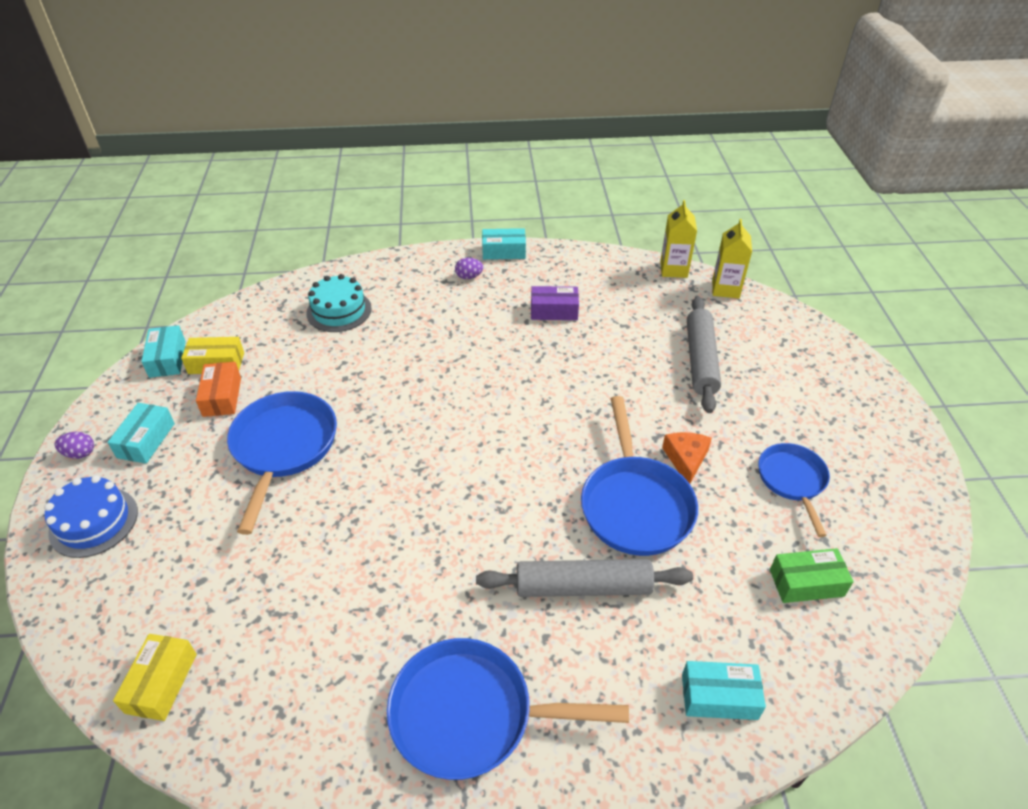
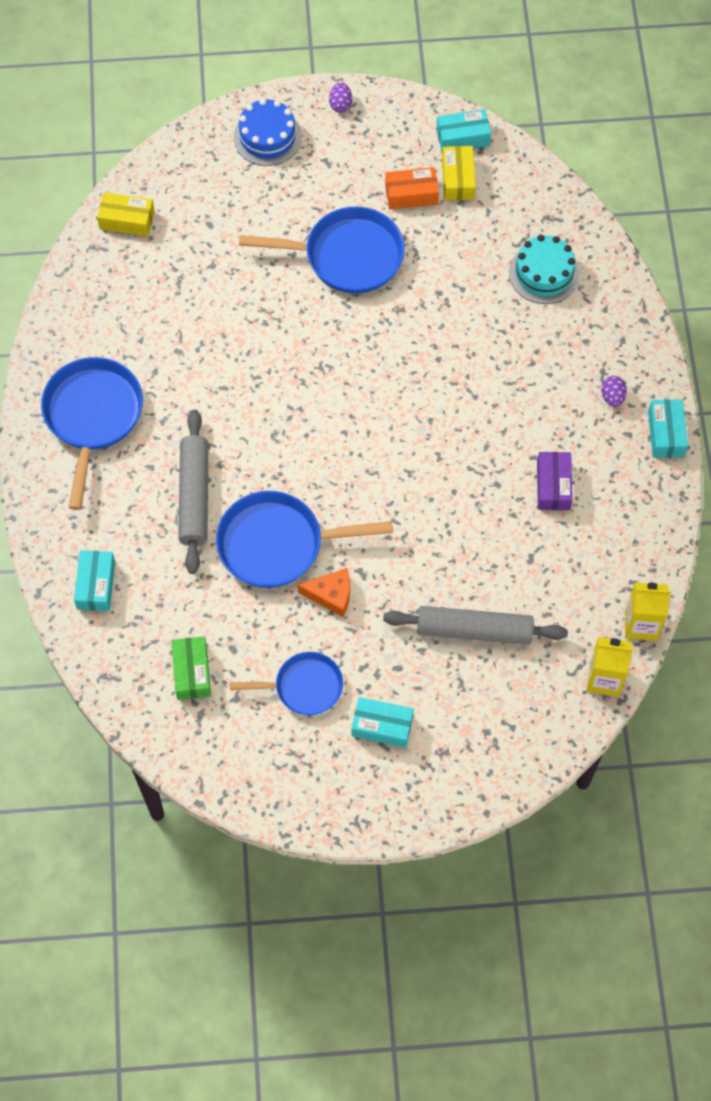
camera: 90 degrees right, 20 degrees up
(146, 440) = (356, 149): turquoise box -> turquoise box (382, 726)

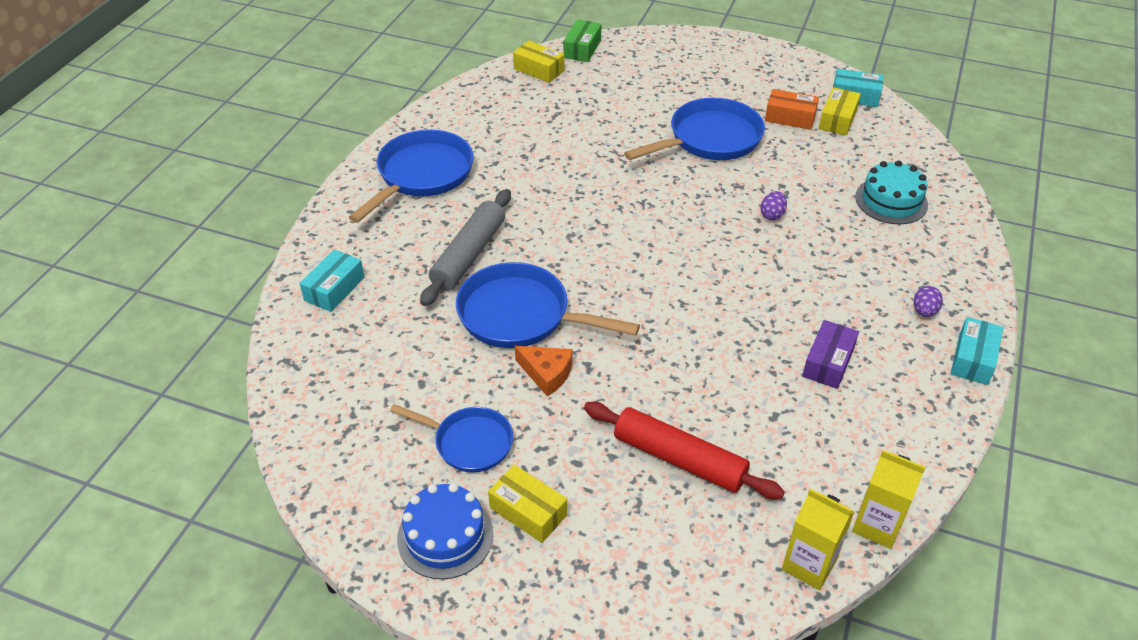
camera: 25 degrees right, 20 degrees down
(192, 672) = (369, 388): green box -> green box (582, 49)
(267, 137) = (684, 54): blue cake -> blue cake (445, 536)
(340, 105) = (757, 52): purple egg -> purple egg (772, 215)
(347, 256) = (710, 139): blue pan -> blue pan turned 60 degrees counterclockwise
(382, 726) = (528, 511): turquoise box -> yellow box
(474, 630) = (679, 459): grey rolling pin -> red rolling pin

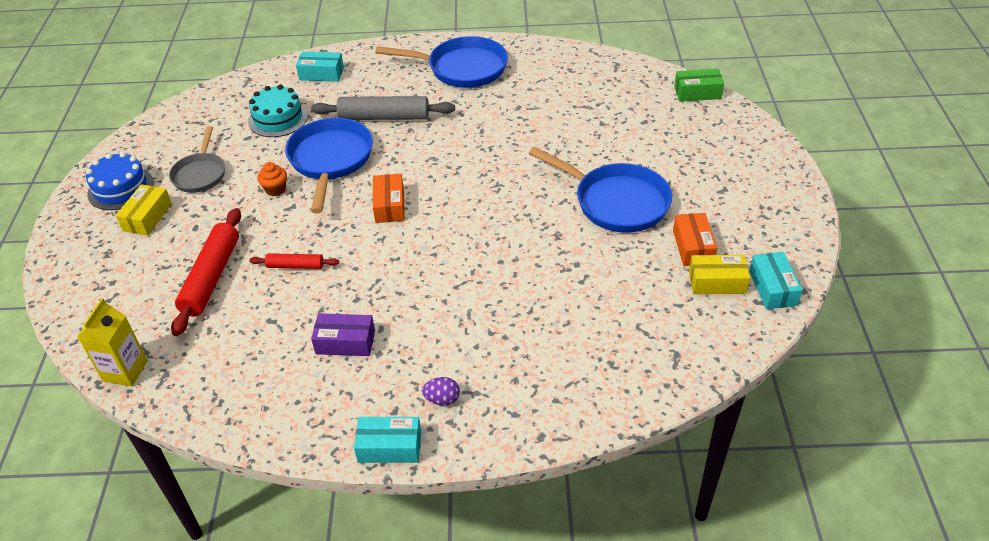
camera: 70 degrees right, 0 degrees up
(469, 443) = (200, 174): blue pan -> grey pan
(539, 70) = (644, 79): yellow box -> none
(547, 374) = (275, 189): orange cheese -> orange cupcake
(632, 285) = (389, 206): none -> orange box
(694, 380) = (295, 266): none -> red rolling pin
(772, 215) = (527, 266): purple egg -> none
(877, 525) = (171, 406): yellow carton -> none
(891, 201) = (602, 348): turquoise cake -> turquoise cake (278, 118)

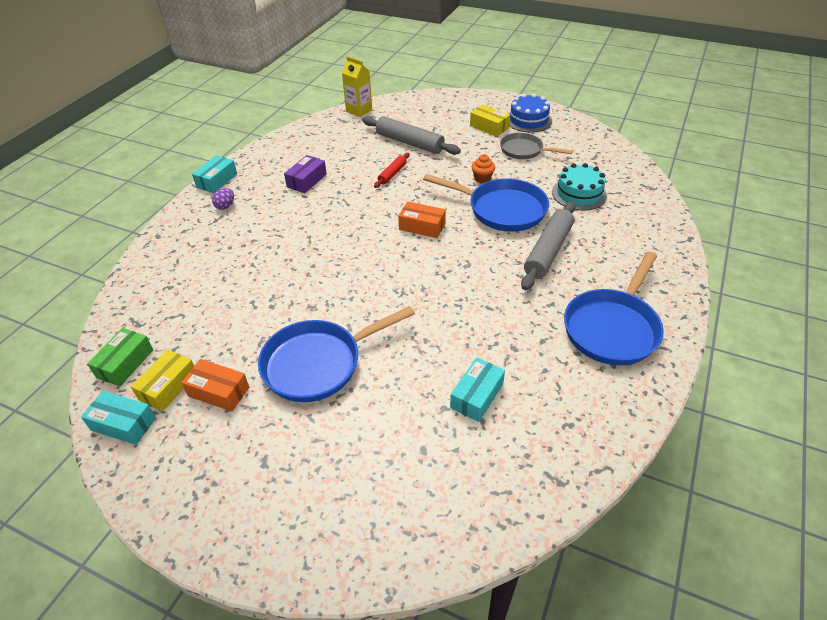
camera: 115 degrees right, 0 degrees up
(211, 277) = (409, 143): red rolling pin -> grey rolling pin
(321, 74) = (643, 229): turquoise box -> turquoise box (477, 396)
(697, 92) = (447, 545): green box -> green box (125, 363)

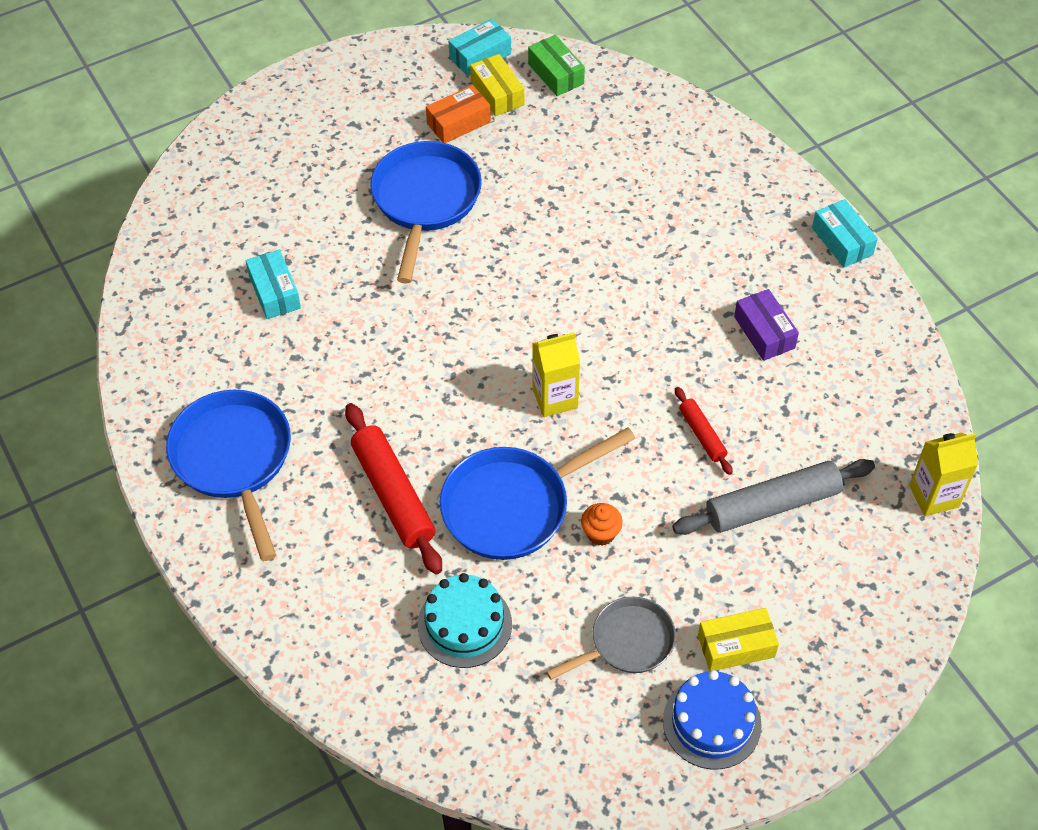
camera: 125 degrees right, 10 degrees up
(225, 206) = (769, 229): purple egg -> none
(422, 226) = (555, 398): orange box -> yellow carton
(548, 251) = (393, 494): grey rolling pin -> red rolling pin

